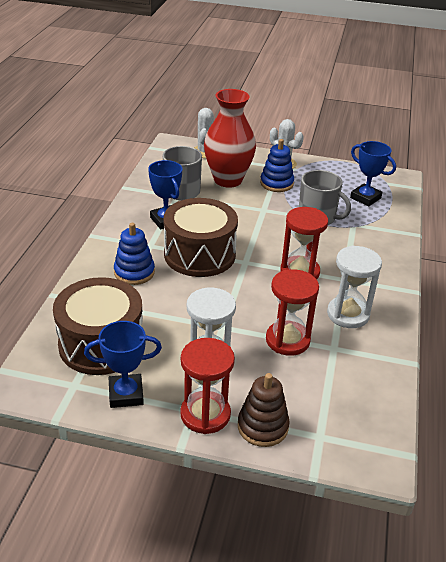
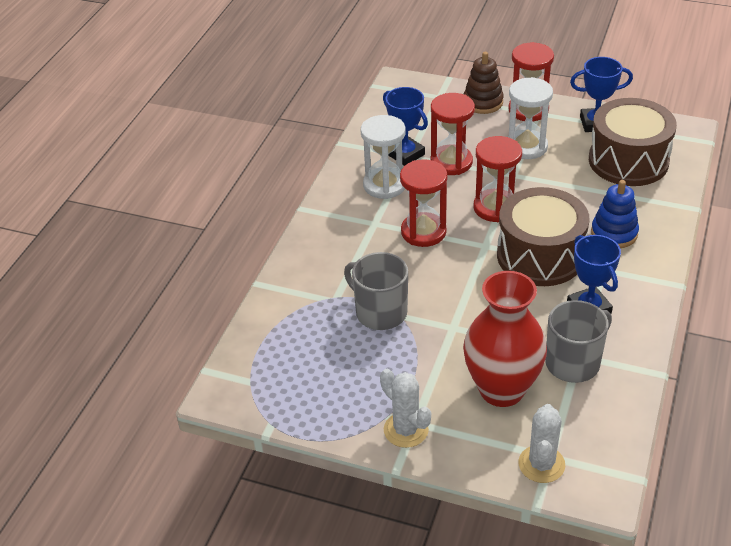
camera: 170 degrees left, 5 degrees up
(238, 293) = (495, 208): none -> red hourglass
(276, 183) = (425, 381): blue stacking toy -> none
(365, 198) = (298, 349): blue trophy -> blue trophy (405, 154)

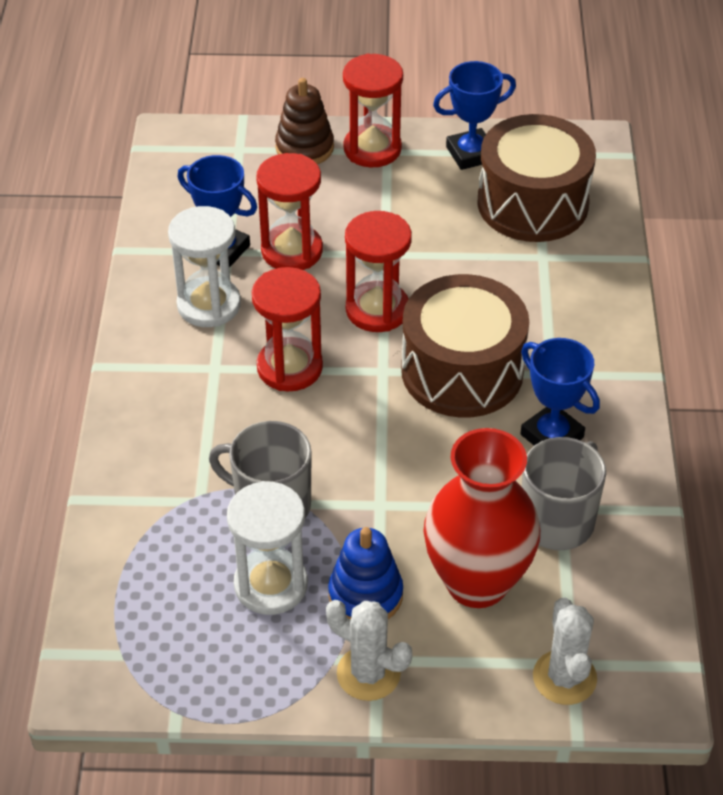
camera: 20 degrees left, 5 degrees up
(526, 147) = (388, 207): white hourglass -> white hourglass (271, 585)
(614, 233) = (549, 316): blue stacking toy -> blue stacking toy (365, 595)

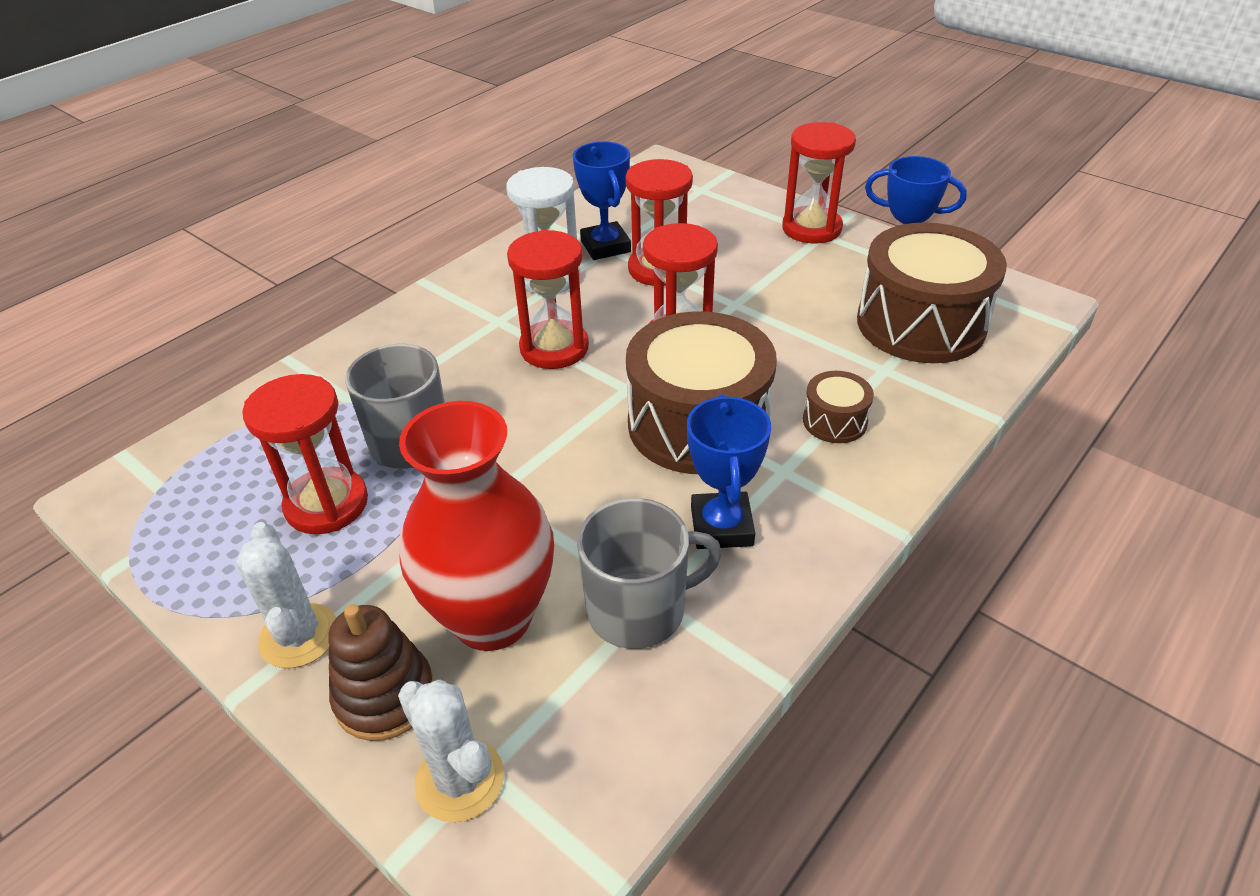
camera: 40 degrees right, 5 degrees down
(271, 585) = (326, 504): white hourglass -> red hourglass
(304, 148) = (754, 207): brown stacking toy -> brown stacking toy (385, 696)
(365, 595) = (385, 563): blue stacking toy -> none
(548, 317) = (834, 421): none -> brown drum
(564, 677) = (460, 780): white cactus -> white cactus turned 75 degrees counterclockwise

